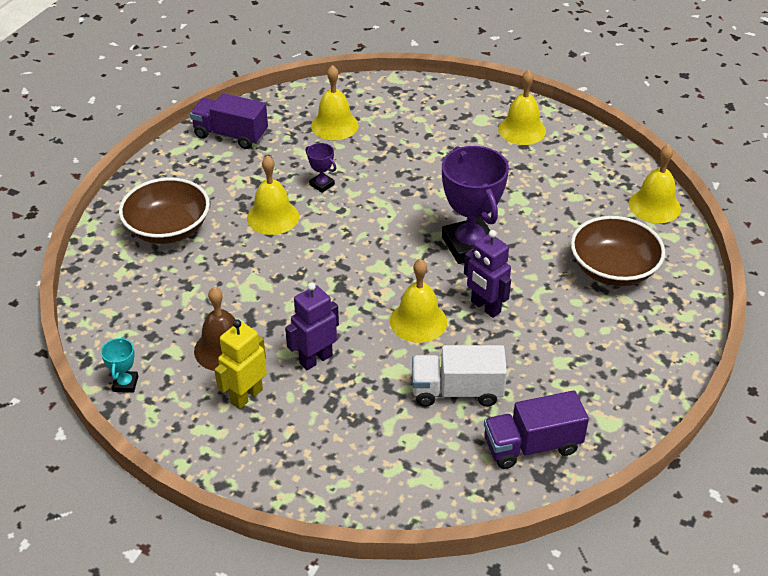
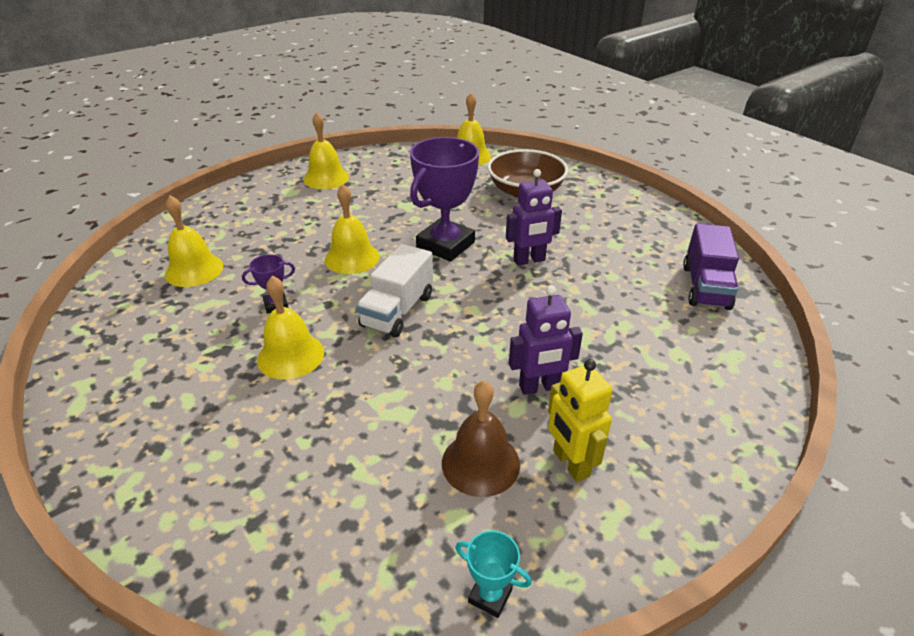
camera: 65 degrees left, 5 degrees down
(168, 229) = (220, 458): brown bowl -> none
(231, 135) = (111, 349): purple truck -> none
(315, 359) = (539, 387): purple robot -> purple robot turned 90 degrees counterclockwise
(418, 321) = (524, 302): yellow bell -> yellow bell (352, 258)
(457, 391) = (626, 307): white truck -> white truck (397, 311)
(469, 245) = (445, 245): purple trophy -> purple trophy turned 60 degrees counterclockwise

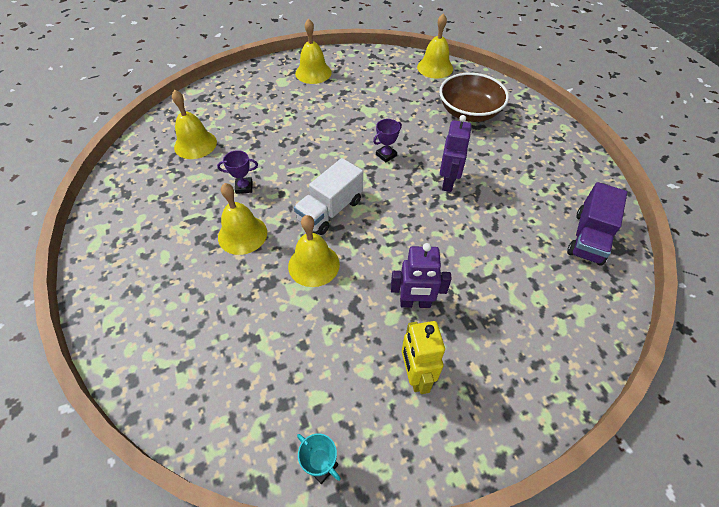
camera: 15 degrees right, 15 degrees up
(352, 258) = (311, 154): yellow bell -> yellow bell (313, 265)
(445, 245) = (386, 155): purple trophy -> purple trophy, size x0.44
(480, 463) = (349, 358): brown bell -> none
(529, 260) = (448, 182): purple robot -> purple robot turned 75 degrees counterclockwise

